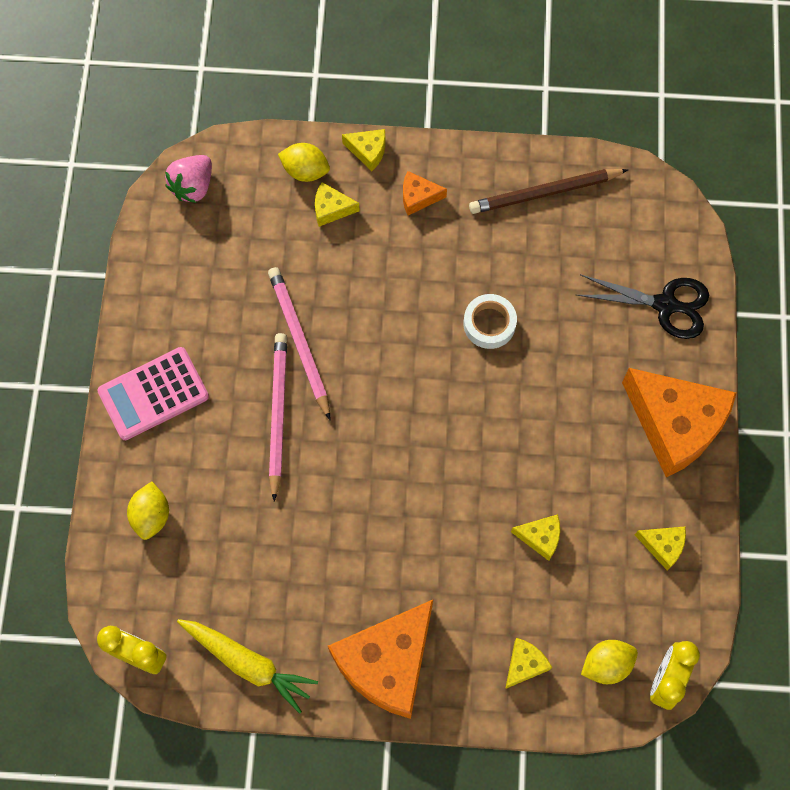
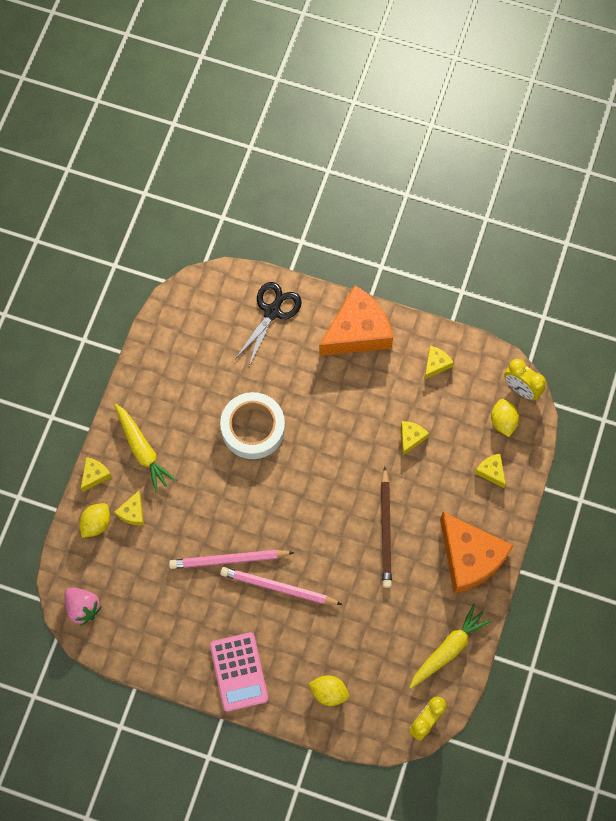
camera: 75 degrees left, 0 degrees up
(418, 197) = (142, 450): orange cheese -> yellow carrot
(489, 324) = (253, 428): white tape -> white tape, size x1.71
(545, 193) = (166, 364): brown pencil -> brown pencil (386, 530)

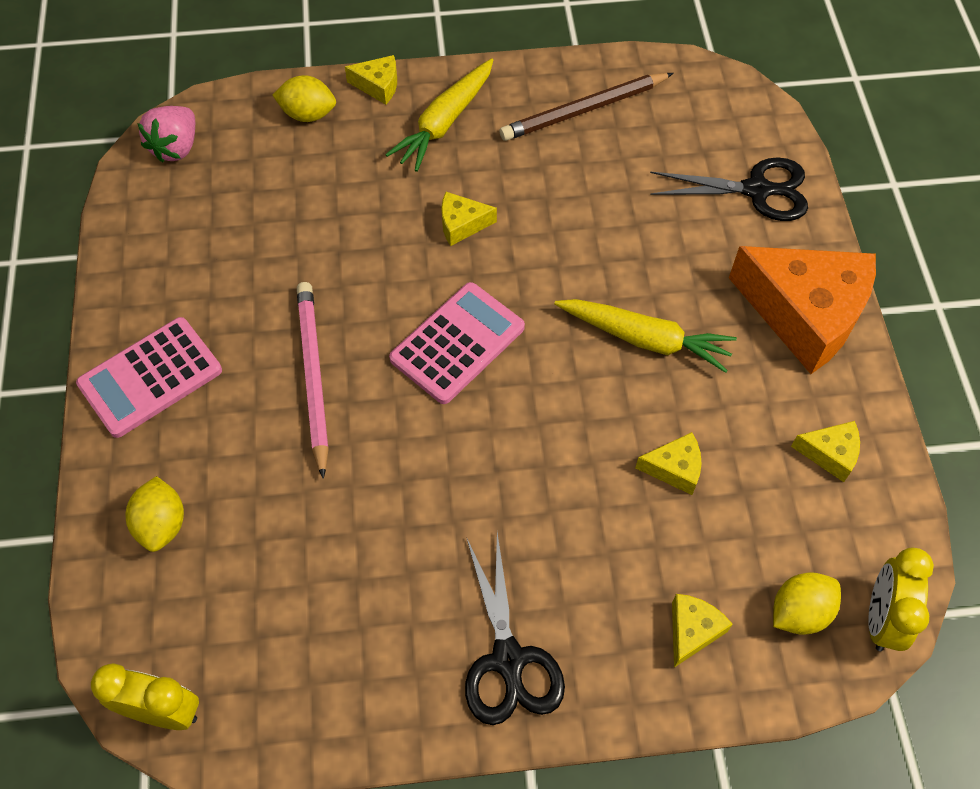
camera: 65 degrees right, 10 degrees down
(132, 512) = (345, 148): yellow cheese -> yellow cheese (461, 224)
(229, 560) = (328, 292): pink pencil -> none
(253, 428) = (556, 239): white tape -> none
(293, 507) = (457, 343): none -> pink calculator
(386, 530) = (489, 496): brown pencil -> brown pencil (584, 110)
(448, 649) = (317, 695): yellow carrot -> yellow carrot (645, 339)
(470, 557) = (508, 661): orange cheese -> black scissors

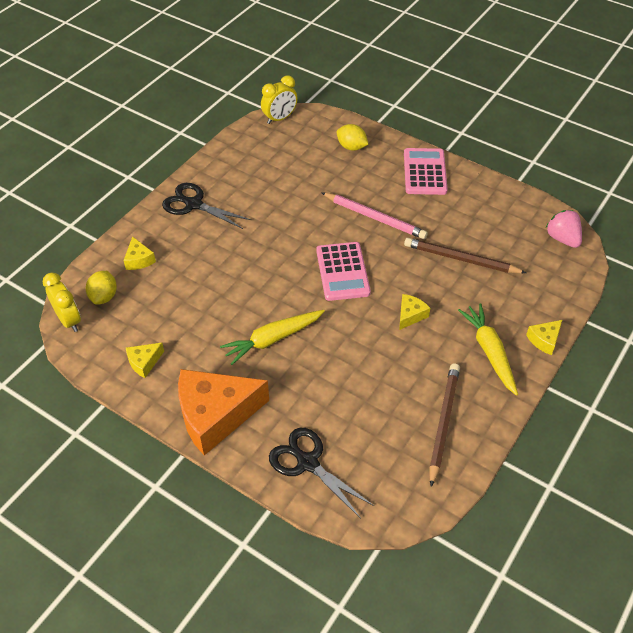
camera: 130 degrees right, 10 degrees down
(308, 114) = (545, 299): yellow lemon -> none
(311, 229) = (461, 259): none -> brown pencil
(674, 468) = (203, 303): yellow cheese -> none
(758, 190) = (307, 462): black scissors -> black scissors turned 90 degrees clockwise

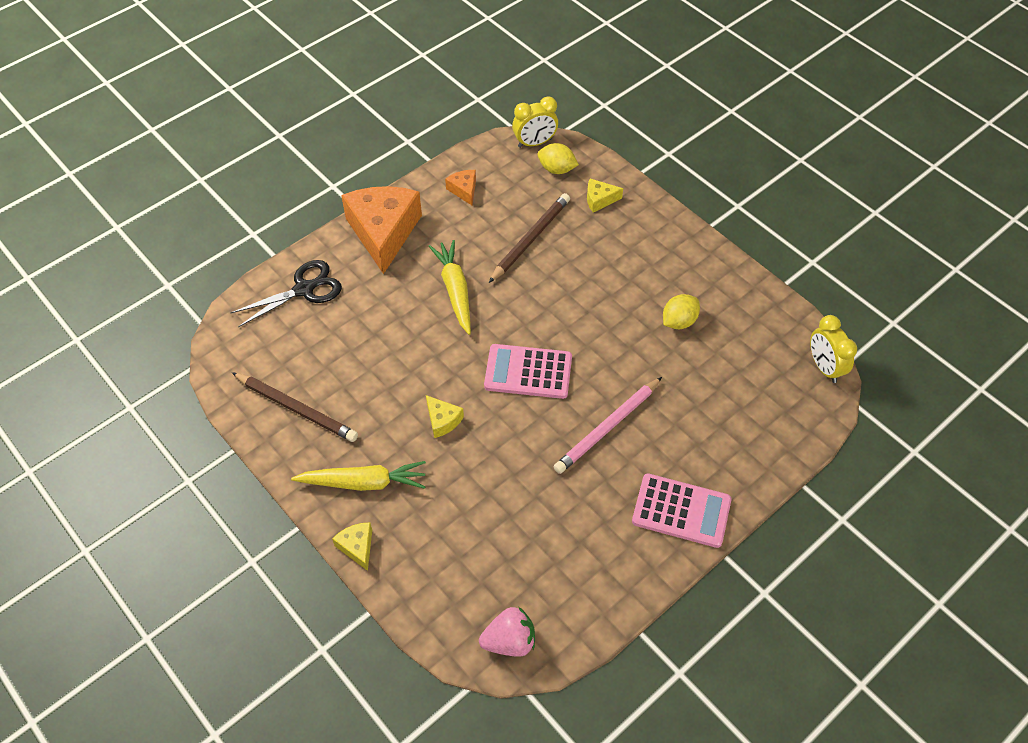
camera: 105 degrees right, 5 degrees up
(144, 362) = (464, 190): yellow cheese -> orange cheese
(193, 204) = (674, 254): black scissors -> none
(351, 147) = (750, 436): yellow lemon -> yellow lemon (679, 321)
(461, 259) = (510, 501): brown pencil -> brown pencil (530, 239)

